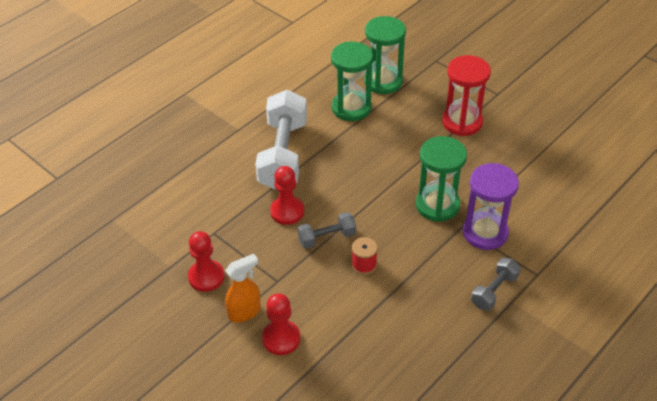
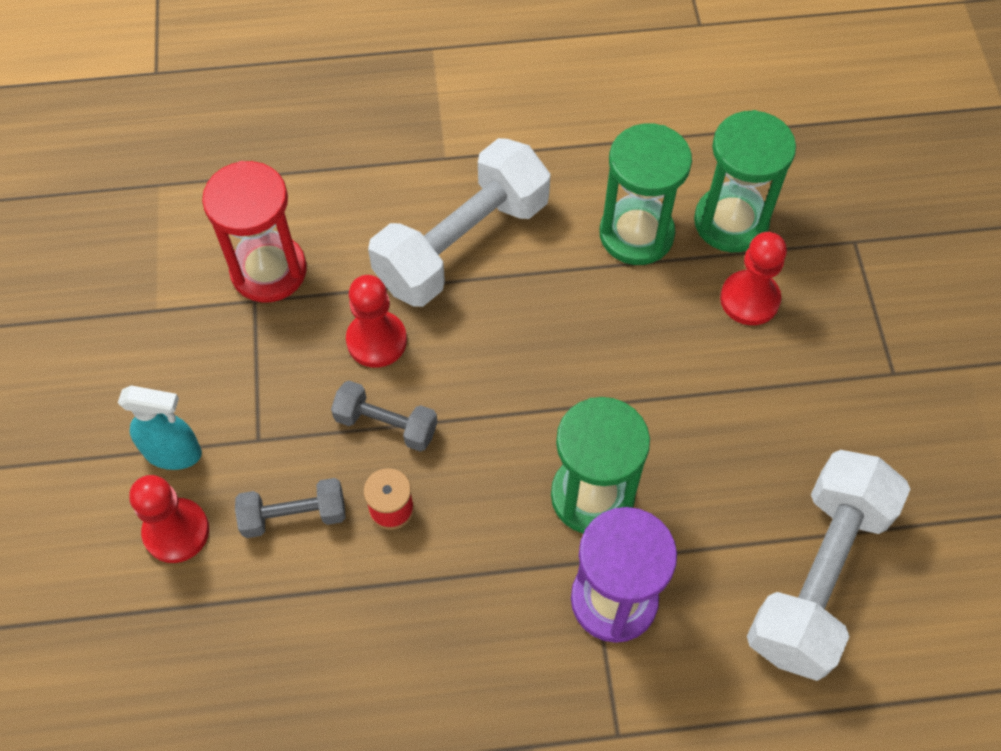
camera: 40 degrees right, 15 degrees up
(206, 277) = (181, 360): red pawn -> red pawn (749, 299)
(245, 312) = (174, 453): orange spray bottle -> turquoise spray bottle
(462, 122) = (780, 382): red hourglass -> red hourglass (269, 270)
(494, 291) = (525, 707): grey dumbbell -> grey dumbbell (294, 515)
(545, 174) = (817, 576): none -> white dumbbell

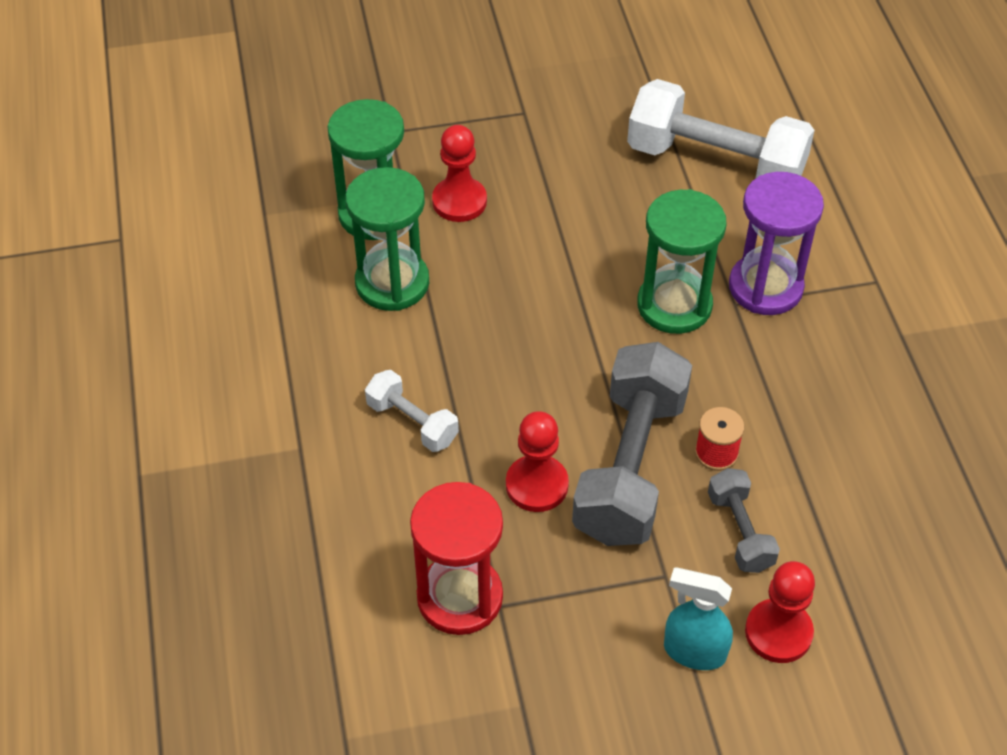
camera: 95 degrees left, 10 degrees down
(174, 453) = (693, 651): turquoise spray bottle -> turquoise spray bottle turned 75 degrees counterclockwise
(386, 425) = (630, 466): grey dumbbell -> grey dumbbell, size x2.02
(462, 243) = (412, 422): white dumbbell -> white dumbbell, size x0.49

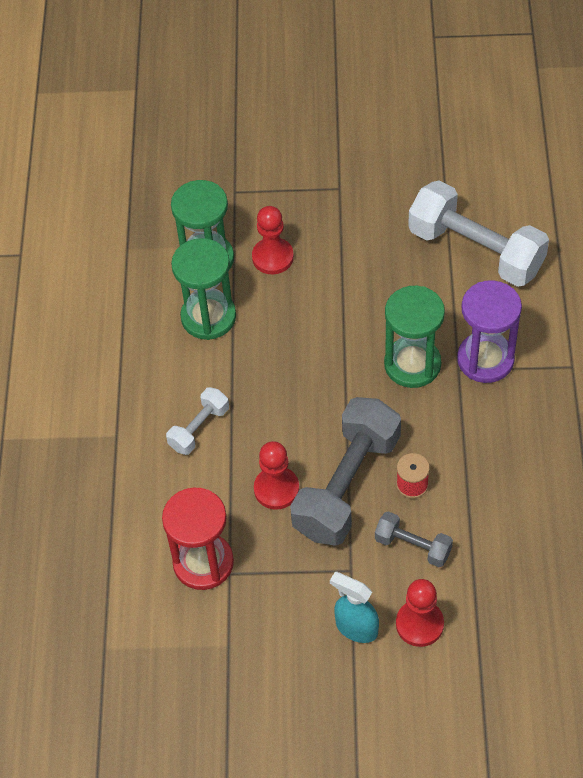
camera: 15 degrees right, 5 degrees up
(412, 422) = (199, 428): white dumbbell -> white dumbbell turned 75 degrees clockwise
(740, 531) = (413, 546): grey dumbbell -> grey dumbbell turned 60 degrees counterclockwise

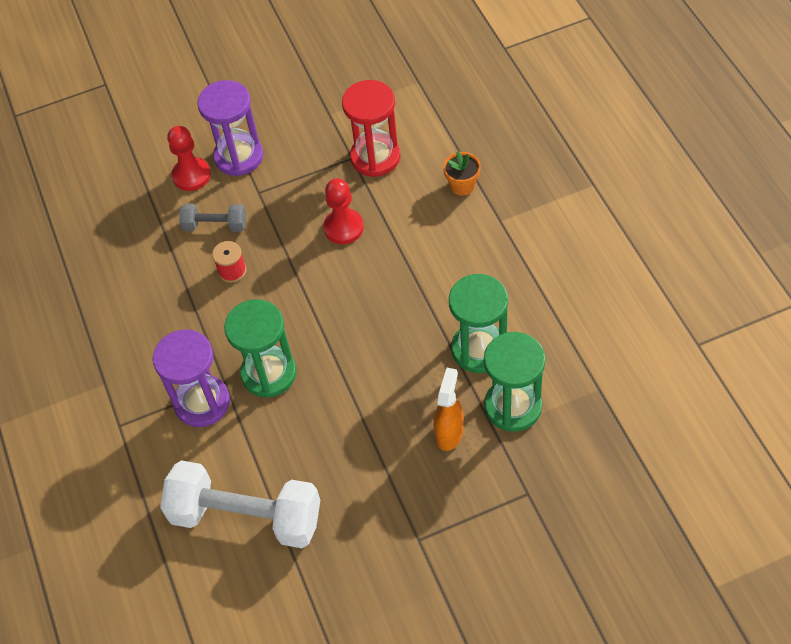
camera: 160 degrees right, 0 degrees up
(130, 490) = (462, 185): none -> orange flower pot
(199, 428) = (433, 251): white dumbbell -> none
(272, 257) = (449, 432): red pawn -> orange spray bottle
(347, 485) = (286, 251): grey dumbbell -> none
(356, 628) = (239, 156): turquoise spray bottle -> purple hourglass

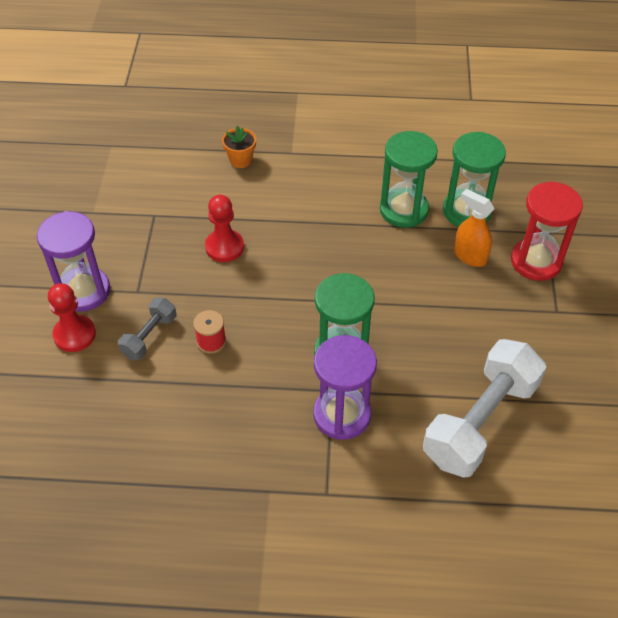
camera: 70 degrees left, 5 degrees down
(375, 157) = (167, 200): red hourglass -> red hourglass (536, 261)

